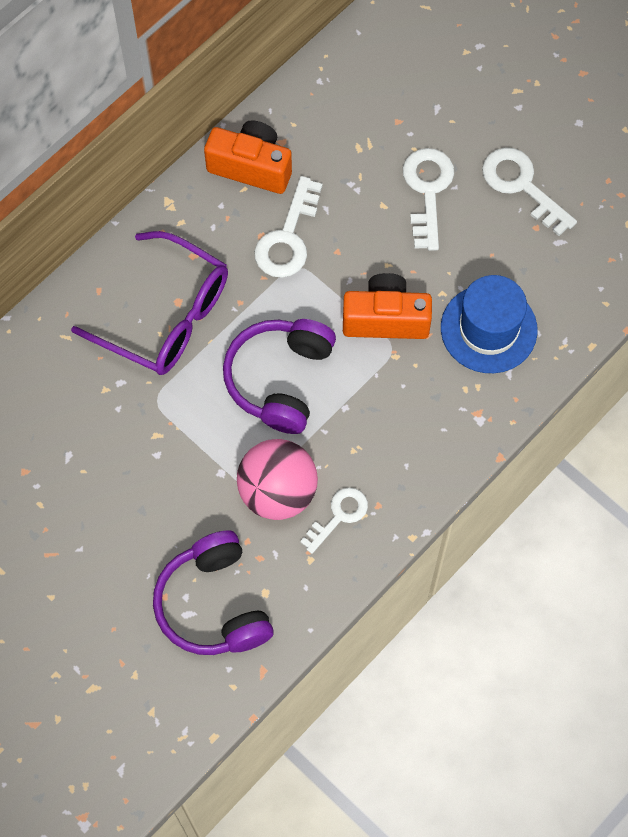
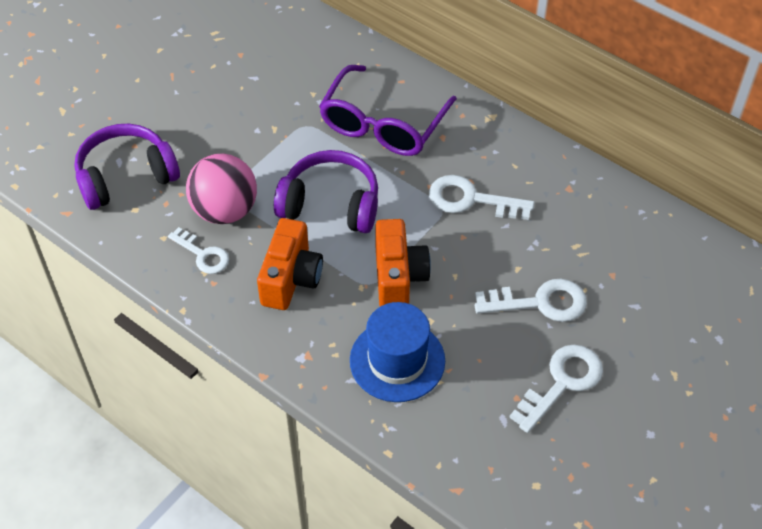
camera: 85 degrees right, 15 degrees down
(251, 167) = (538, 169): orange camera -> orange camera (291, 278)

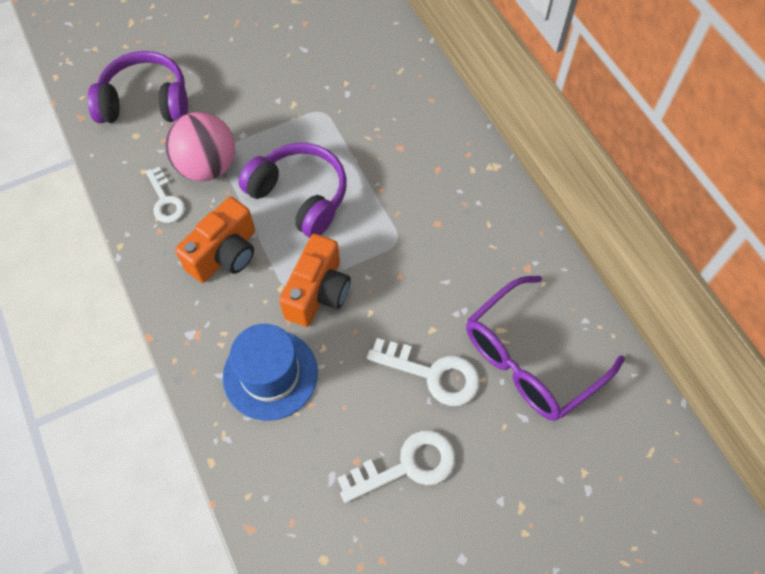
camera: 25 degrees right, 10 degrees up
(383, 125) = (390, 136): purple glasses -> purple glasses (530, 359)
(471, 200) = (428, 242): white key -> none

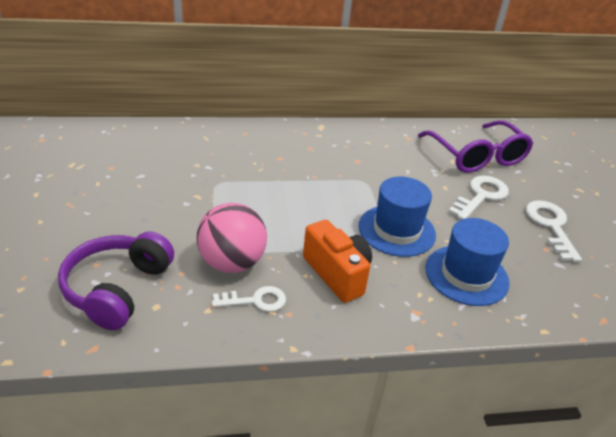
camera: 75 degrees left, 25 degrees down
(299, 196) = (298, 217): purple headphones -> none
(318, 292) = (396, 230): orange camera -> blue hat

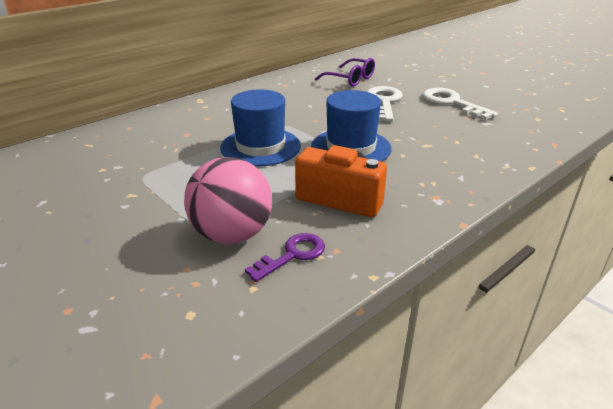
camera: 30 degrees left, 5 degrees down
(117, 289) = (123, 321): purple headphones -> none
(255, 300) = (292, 255): white key -> purple key
(466, 275) = (438, 155): blue hat -> blue hat (260, 147)
(477, 156) = (350, 79): purple glasses -> purple glasses, size x0.61

